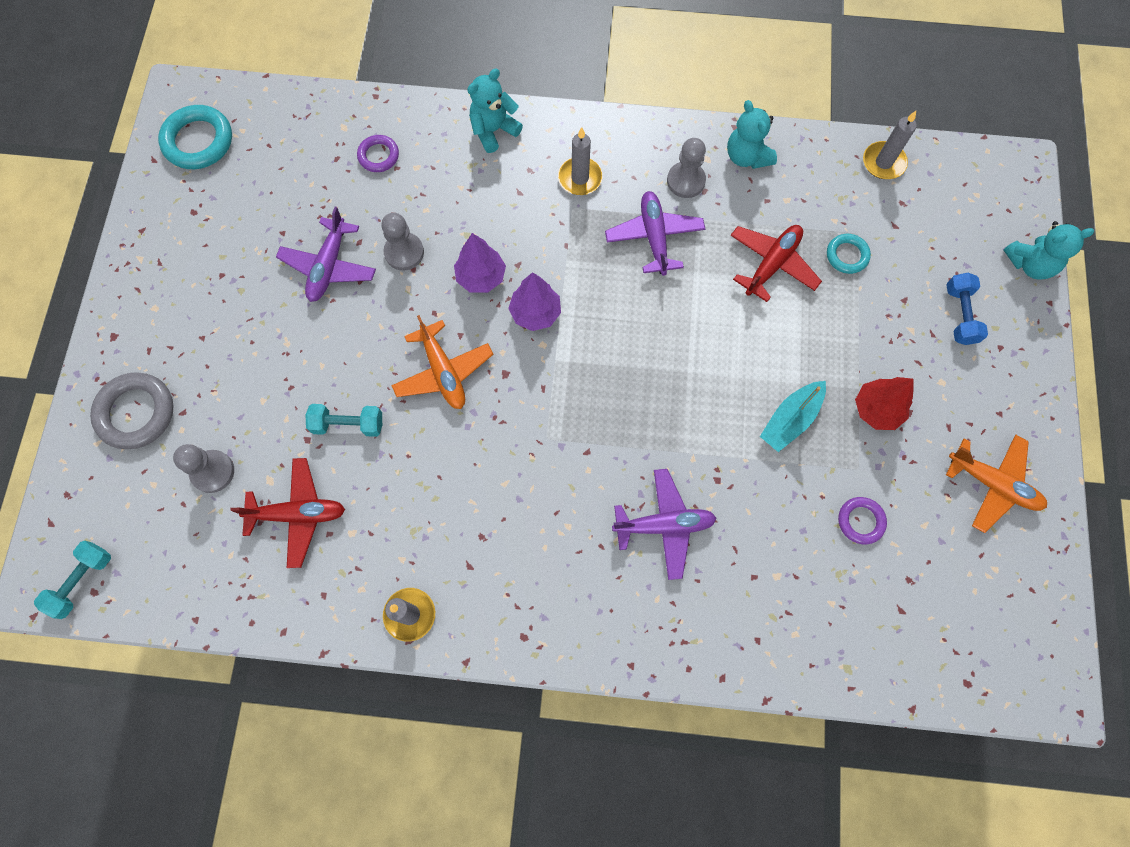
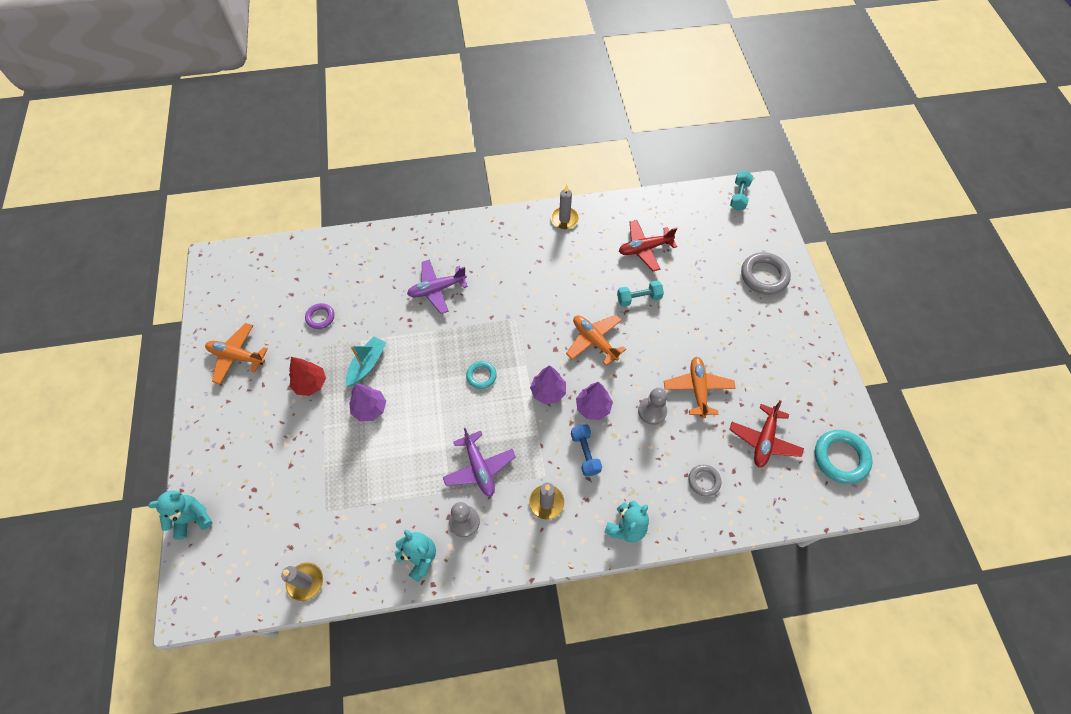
camera: 165 degrees right, 10 degrees down
(212, 472) = (702, 257): grey pawn -> none
(329, 266) = (698, 389): purple plane -> orange plane
(378, 156) = (704, 481): purple ring -> grey ring
(772, 264) = (389, 468): red plane -> red plane (764, 440)
(791, 350) = (370, 409): none -> purple tree
(847, 255) = (333, 490): turquoise ring -> turquoise ring (481, 376)
(960, 315) = (250, 464): blue dumbbell -> blue dumbbell (585, 453)

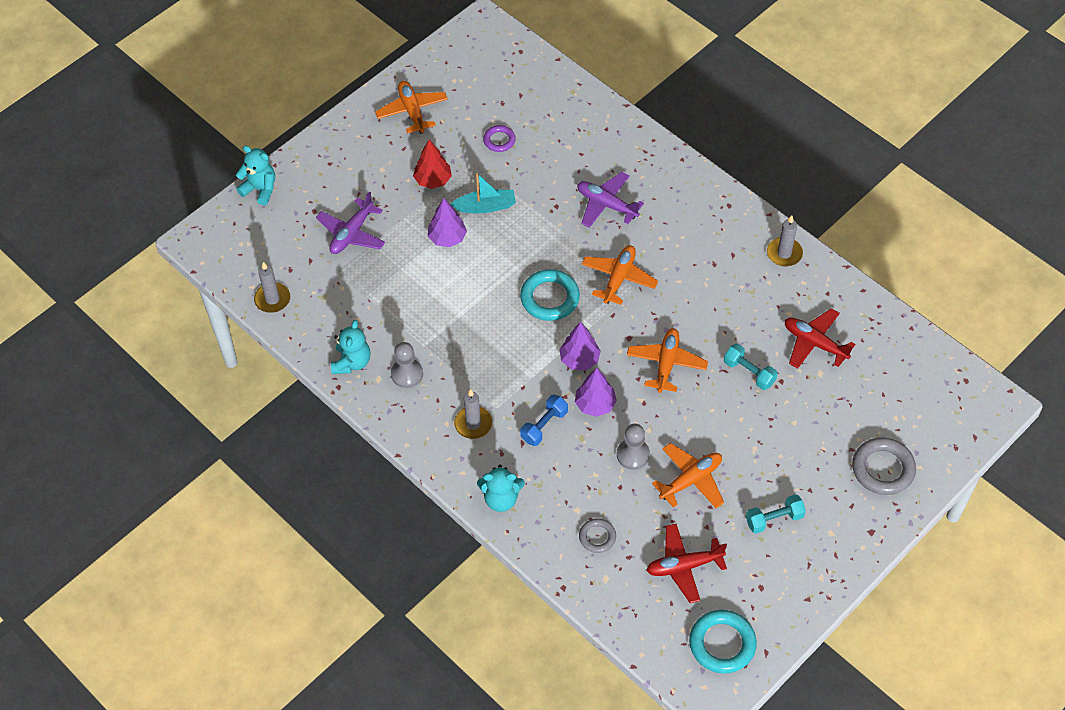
camera: 55 degrees right, 5 degrees down
(479, 468) = (462, 354): purple plane -> purple plane (352, 233)
(481, 376) = (550, 298): turquoise ring -> turquoise ring, size x1.73
(502, 322) = (619, 278): none -> orange plane
(739, 196) = (970, 391): turquoise dumbbell -> turquoise dumbbell (774, 519)

